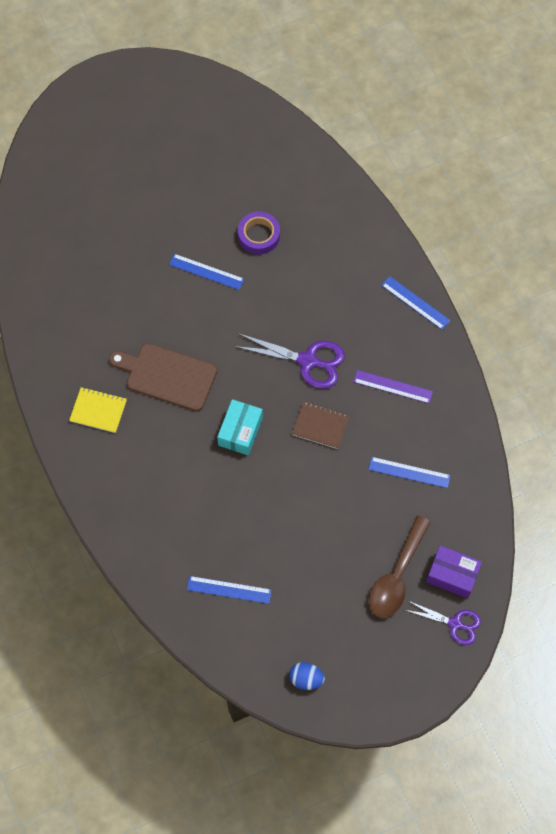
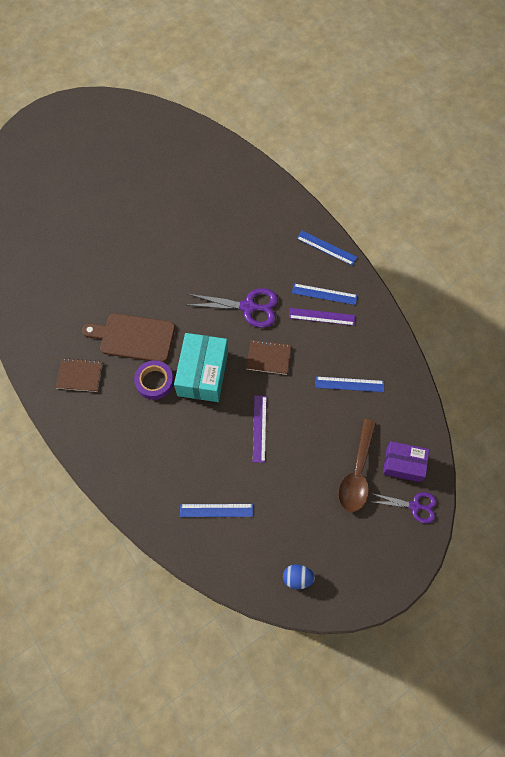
camera: 10 degrees left, 0 degrees up
(98, 410) = (79, 375): yellow notebook -> brown notebook
(206, 271) = (153, 249): blue ruler -> blue ruler (324, 294)
(240, 431) = (203, 373): turquoise box -> turquoise box, size x1.53
(259, 235) = (190, 215): purple tape -> purple tape (154, 382)
(294, 506) = (259, 428): none -> purple ruler

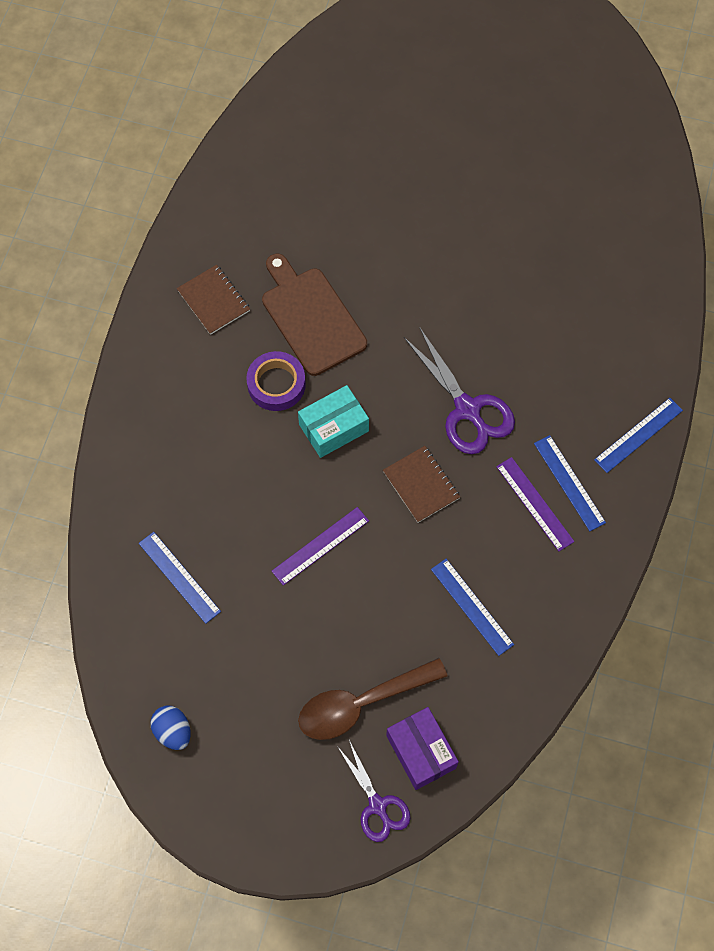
camera: 50 degrees right, 0 degrees up
(203, 373) = (333, 428): turquoise box -> turquoise box, size x0.66
(326, 248) = (638, 435): blue ruler -> blue ruler turned 60 degrees clockwise

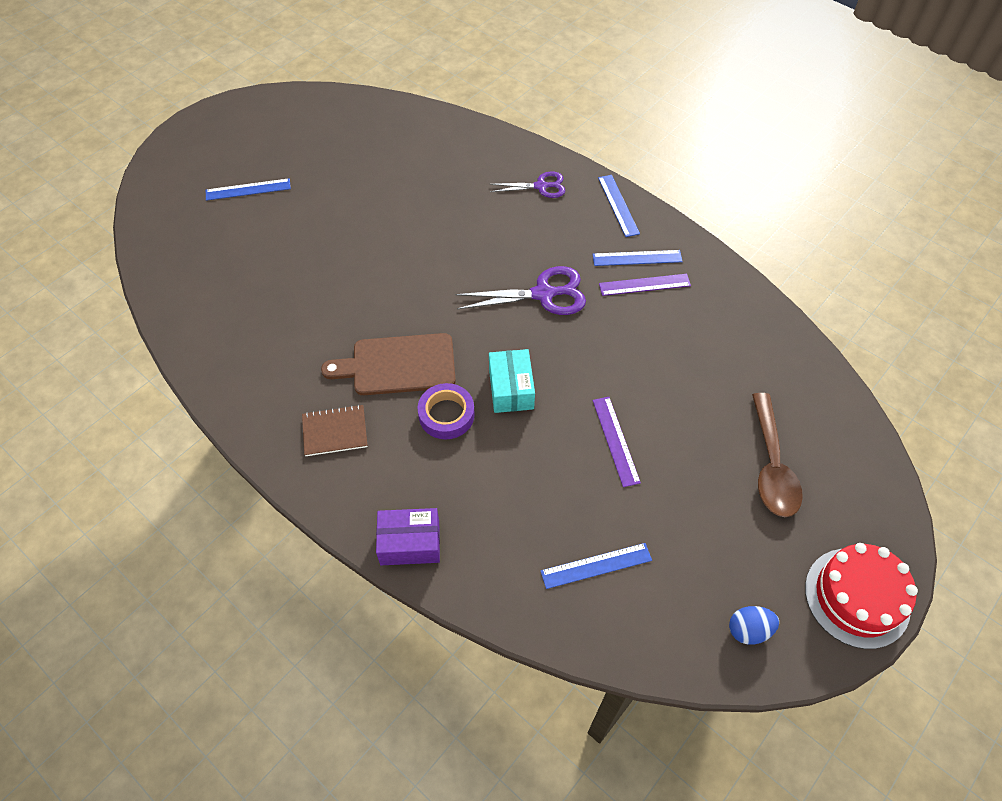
camera: 65 degrees left, 10 degrees down
(249, 823) = (857, 597): none -> red cake
(377, 805) = (866, 489): purple scissors -> purple scissors (541, 186)
(421, 485) = (594, 349): brown notebook -> none
(421, 751) = (827, 440): purple box -> purple box (410, 543)
(472, 606) = (714, 357): blue ruler -> blue ruler (248, 189)

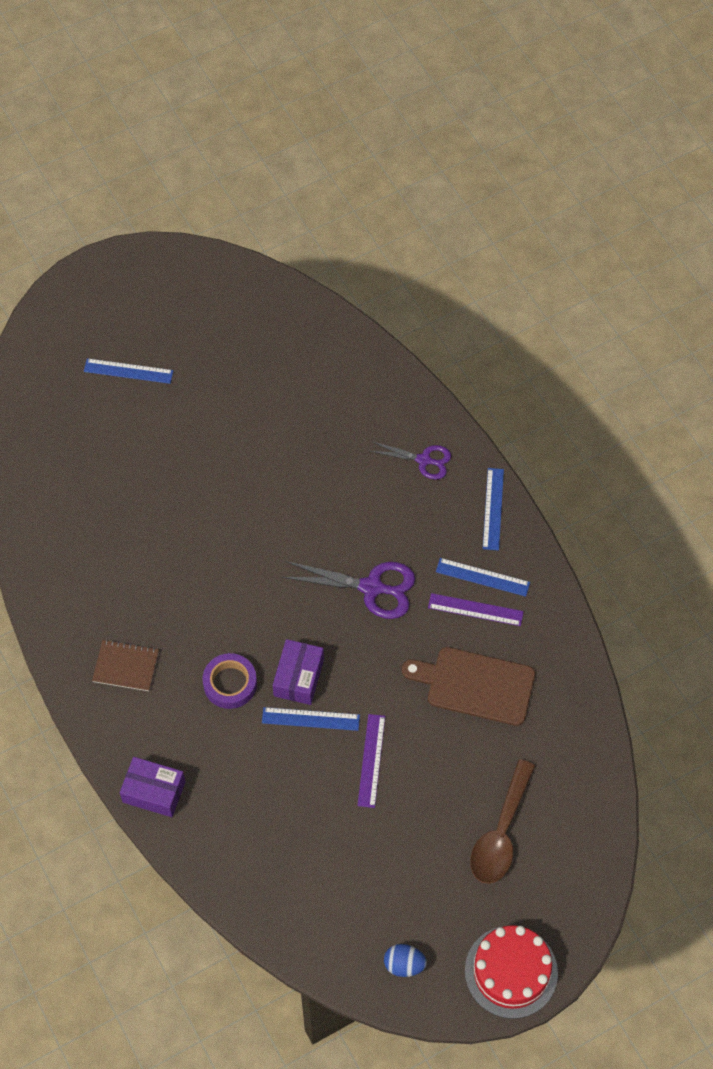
camera: 20 degrees right, 5 degrees up
(398, 365) = (205, 619): brown cutting board -> brown cutting board (475, 685)
(511, 389) = (298, 677): turquoise box -> purple box
(596, 565) = (302, 866): blue ruler -> blue ruler (310, 719)

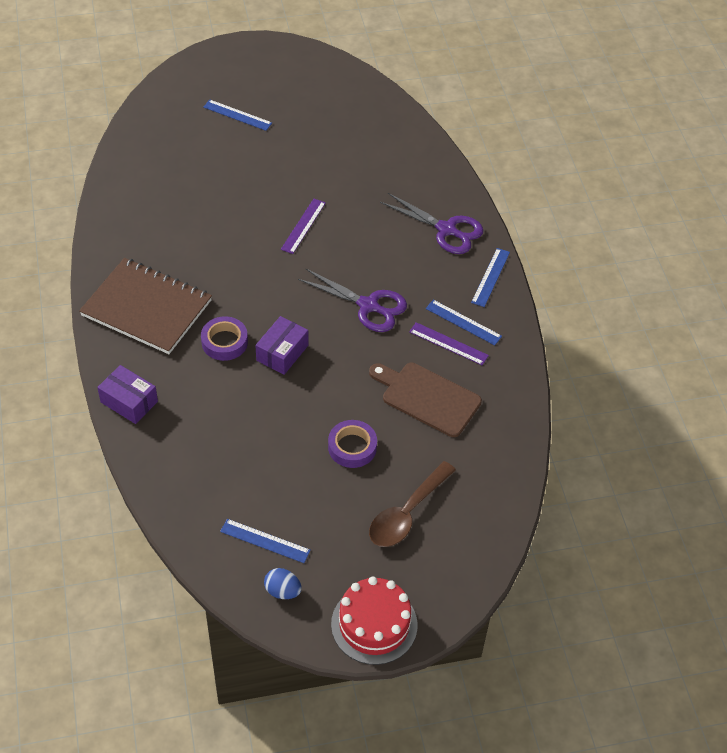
camera: 15 degrees right, 10 degrees down
(126, 666) = (146, 308): brown notebook -> brown notebook, size x2.11
(310, 719) = (279, 385): blue ruler -> blue ruler (265, 541)
(371, 760) = (317, 428): purple ruler -> purple ruler (303, 226)
(416, 771) = (352, 447): none -> purple tape
(424, 460) = (446, 230): purple scissors -> purple scissors, size x1.56

